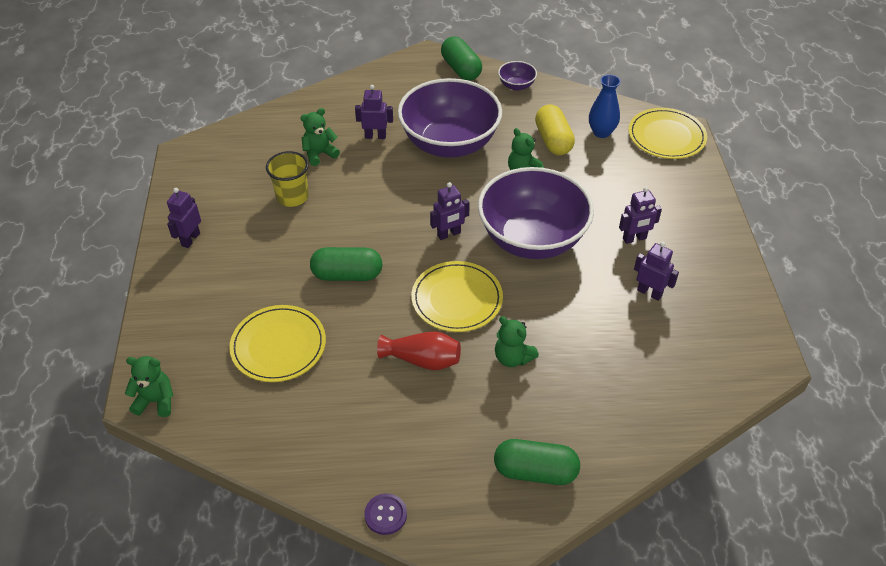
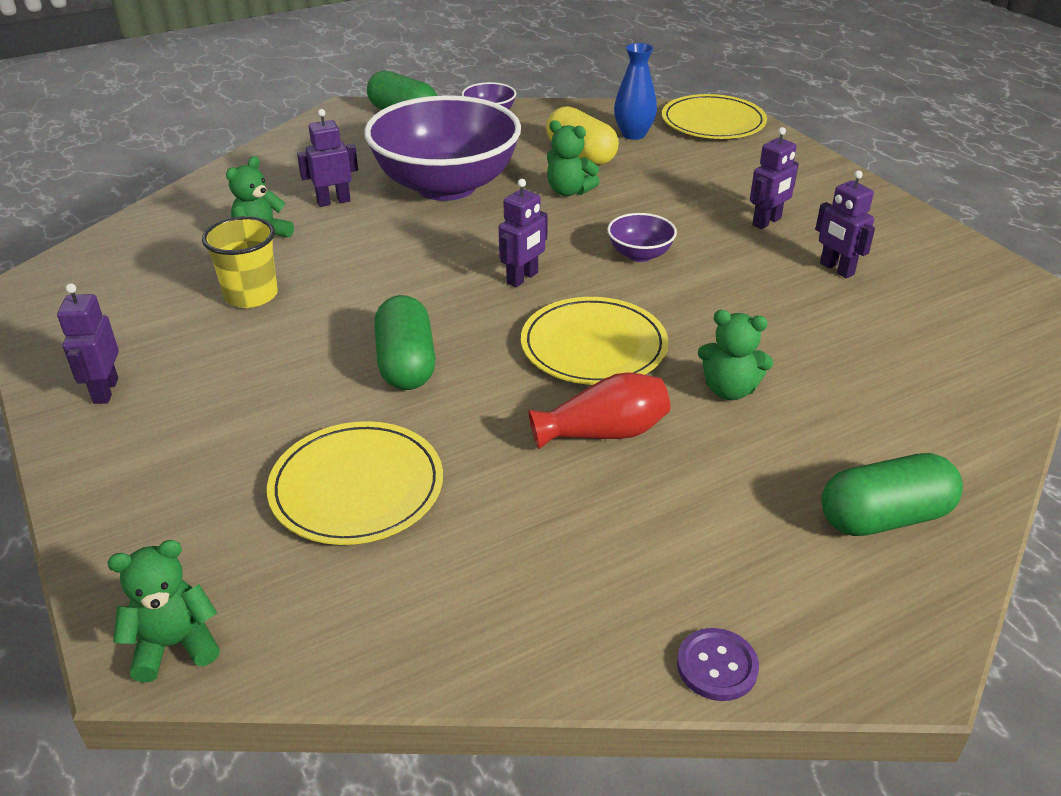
camera: 25 degrees left, 10 degrees down
(347, 275) = (406, 363): green capsule -> green capsule turned 75 degrees counterclockwise
(532, 239) = (640, 254): purple bowl -> purple bowl, size x0.41
(649, 293) = (836, 269): purple robot -> purple robot turned 135 degrees counterclockwise

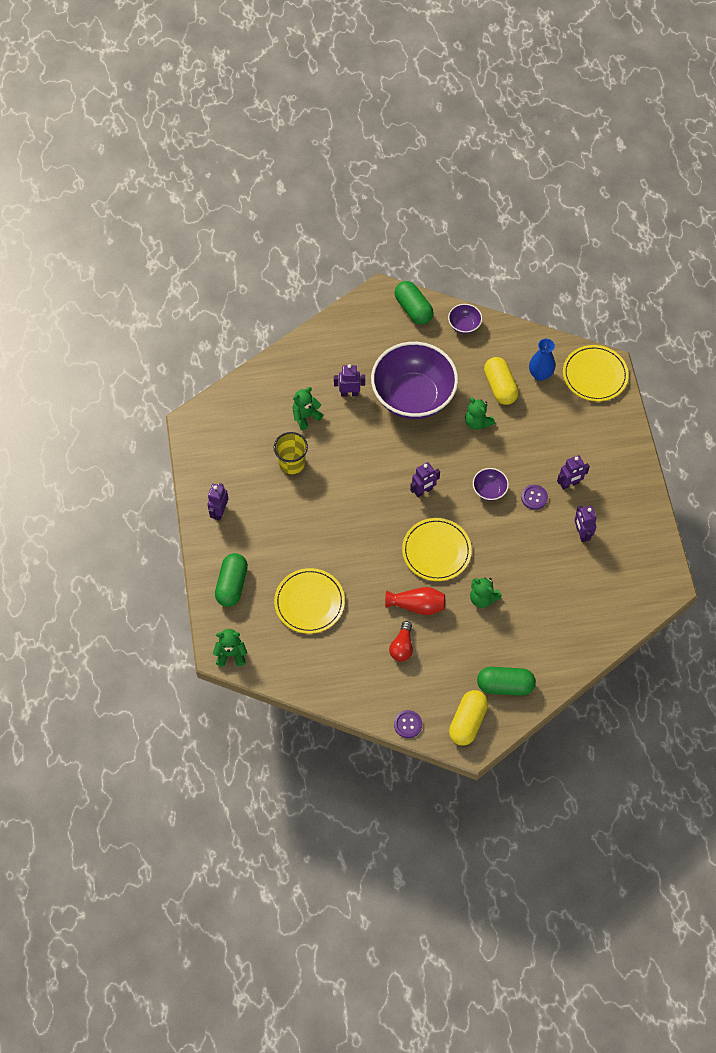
camera: 20 degrees right, 25 degrees up
(406, 363) = (349, 535): green capsule -> green capsule (232, 585)
(611, 510) = (402, 646): none -> red light bulb
(722, 247) = (534, 497): none -> purple button
(856, 614) = (467, 721): none -> yellow capsule

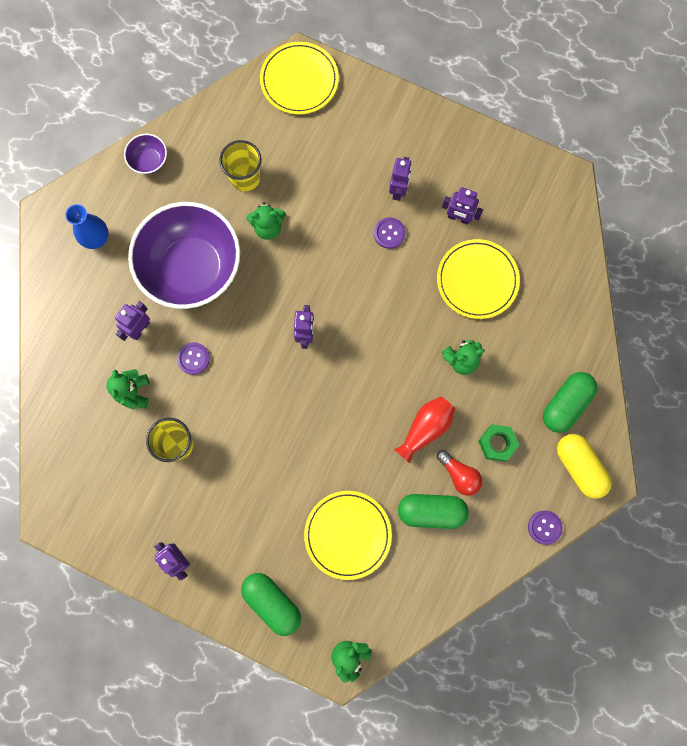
camera: 55 degrees left, 15 degrees up
(354, 436) = (193, 358): none -> purple button
(413, 309) = (91, 196): green capsule -> green capsule (431, 511)
(436, 551) = (380, 368): yellow plate -> yellow plate (477, 280)
(442, 657) = (497, 443): none -> green nut
(489, 490) = (351, 270): purple bowl -> none
(500, 387) = (245, 177): yellow capsule -> yellow cup
(540, 374) = (260, 130): blue vase -> blue vase (97, 239)

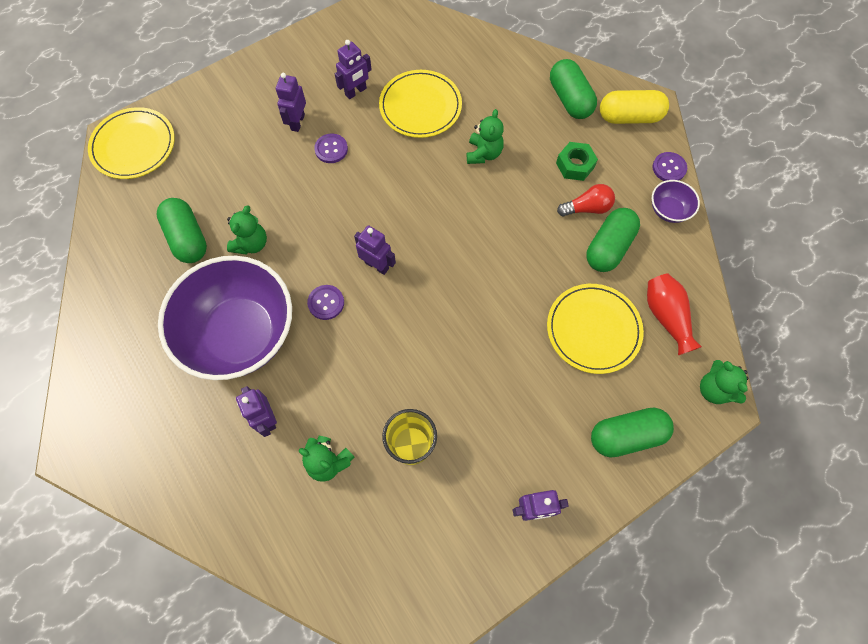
camera: 60 degrees left, 10 degrees down
(97, 239) = (140, 412): blue vase -> none
(149, 161) = (101, 316): purple bowl -> purple bowl (668, 210)
(193, 358) = (333, 381): purple button -> purple button (326, 303)
(245, 177) = (187, 238): yellow cup -> green capsule
(398, 190) = (297, 122): purple robot -> purple robot turned 120 degrees counterclockwise
(425, 428) = (529, 213): red vase -> red vase (666, 317)

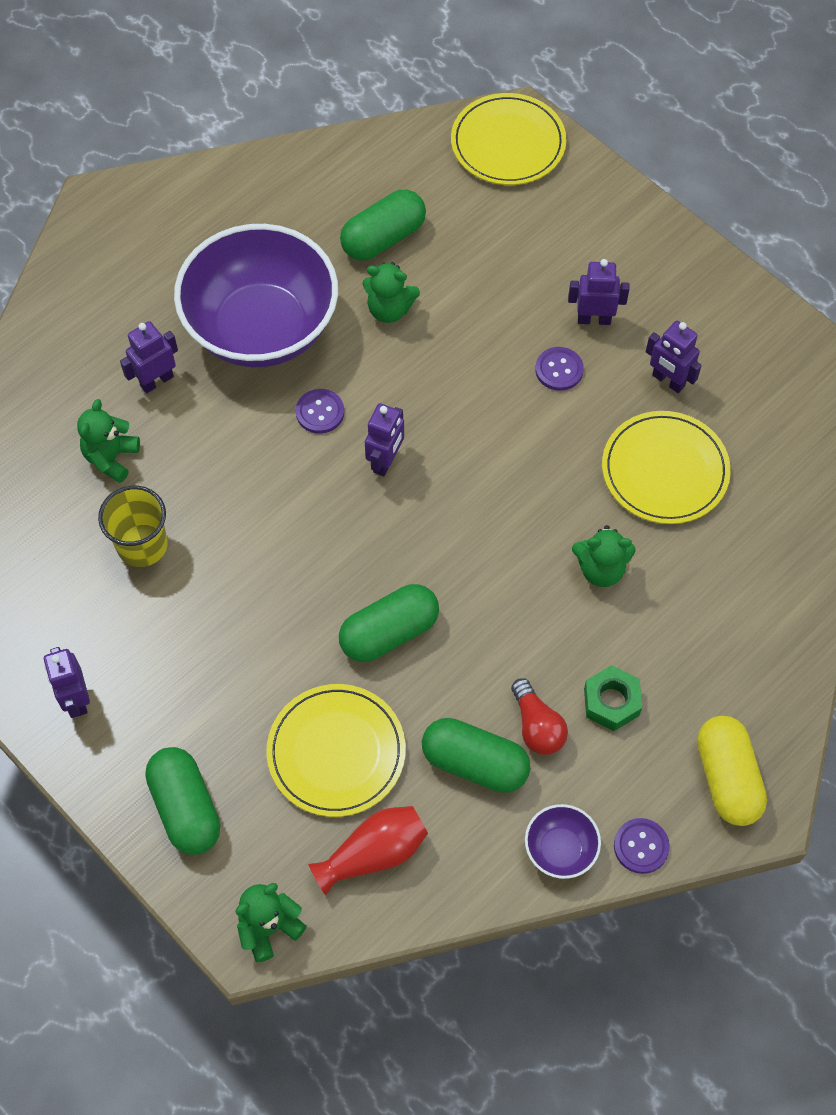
camera: 80 degrees right, 5 degrees down
(569, 99) = (737, 682): green capsule -> green capsule (389, 632)

